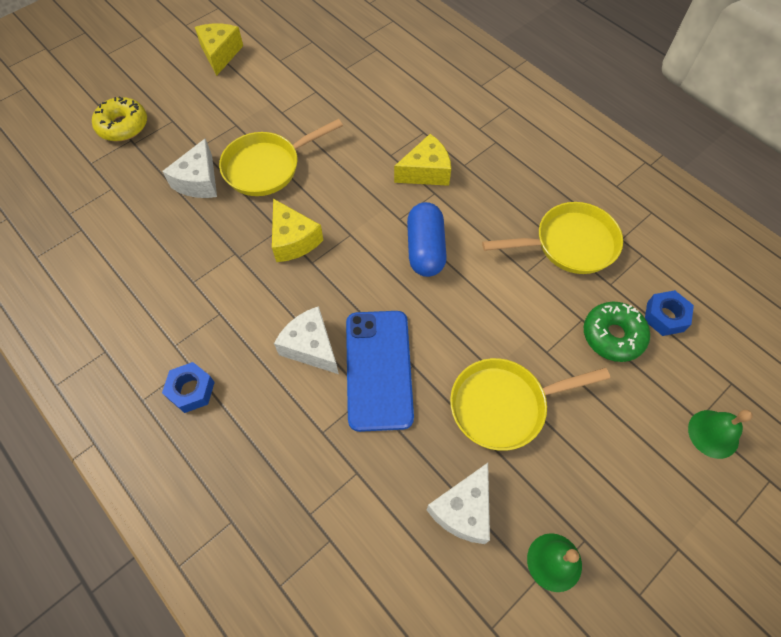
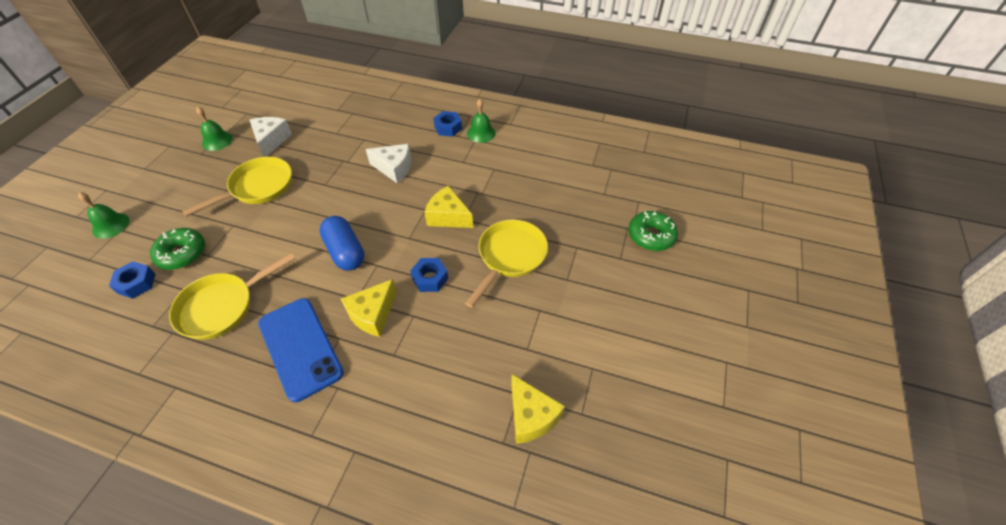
camera: 150 degrees right, 10 degrees down
(123, 126) = (651, 236): yellow donut -> green donut
(157, 354) = (481, 133): none -> green bell
(199, 181) = (550, 224): white cheese -> none
(220, 54) = (654, 344): yellow cheese -> yellow cheese (531, 416)
(355, 181) = (430, 278): none -> blue nut
(378, 369) = (345, 174): blue phone -> blue phone (300, 348)

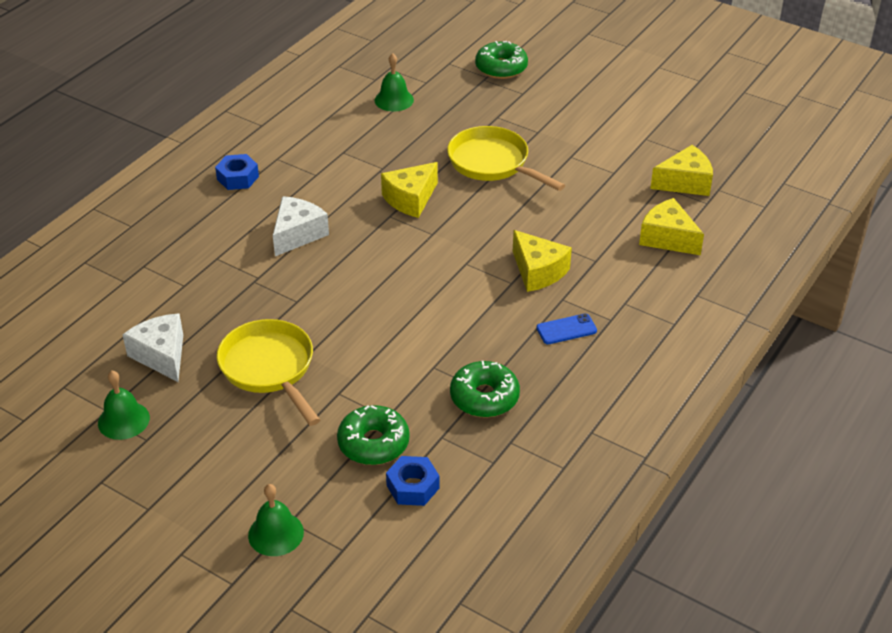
camera: 75 degrees left, 10 degrees down
(222, 307) = (484, 397): yellow pan -> green donut
(271, 140) = (161, 355): white cheese -> white cheese turned 45 degrees clockwise
(300, 348) = (566, 329): blue phone -> blue phone, size x0.45
(345, 252) = (434, 288): blue capsule -> none
(430, 278) = (502, 224): blue nut -> none
(437, 411) = (667, 238): none -> yellow cheese
(481, 133) = (266, 151): green bell -> green bell (394, 100)

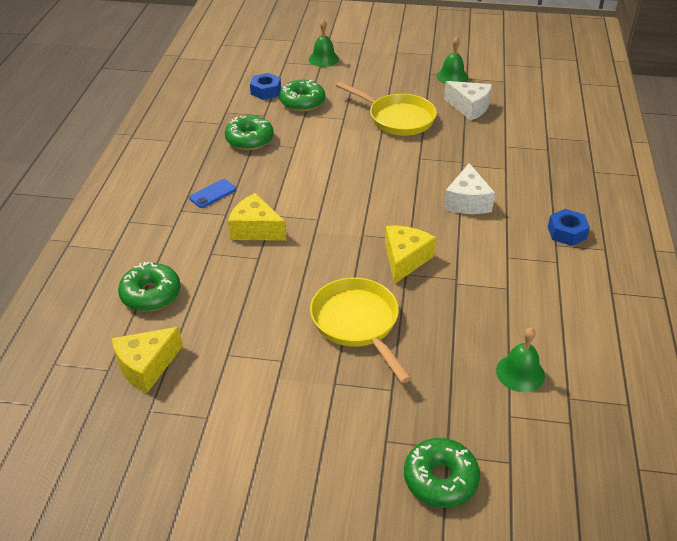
camera: 155 degrees right, 0 degrees up
(492, 163) = (357, 323): yellow pan -> yellow pan turned 135 degrees counterclockwise
(667, 238) = (151, 294): yellow cheese -> green donut

